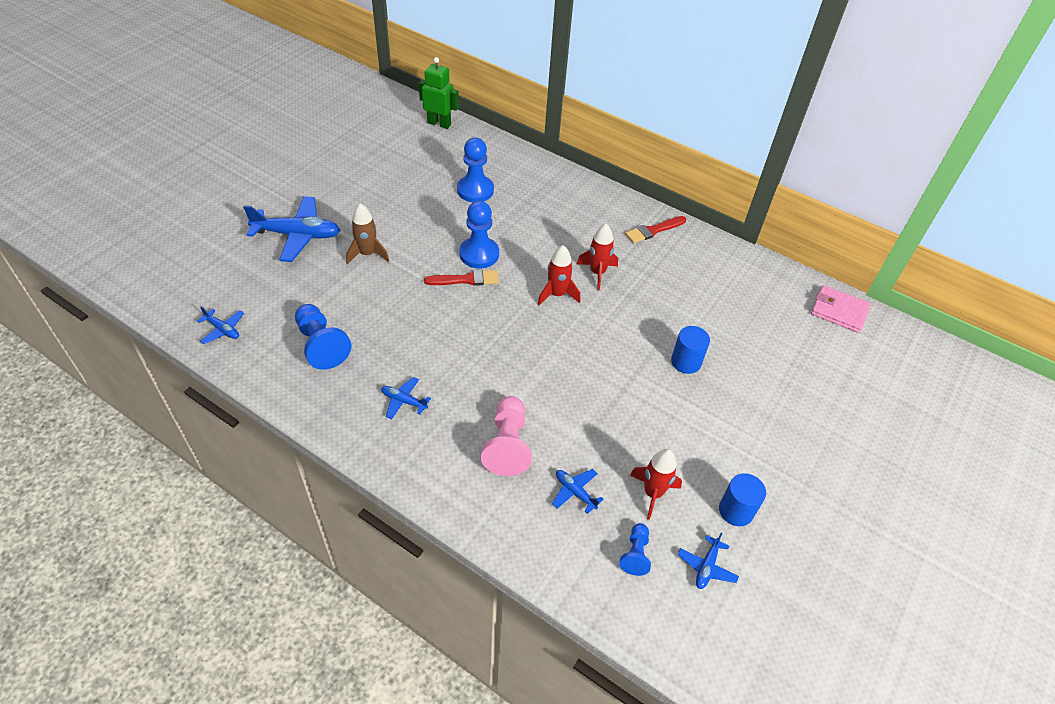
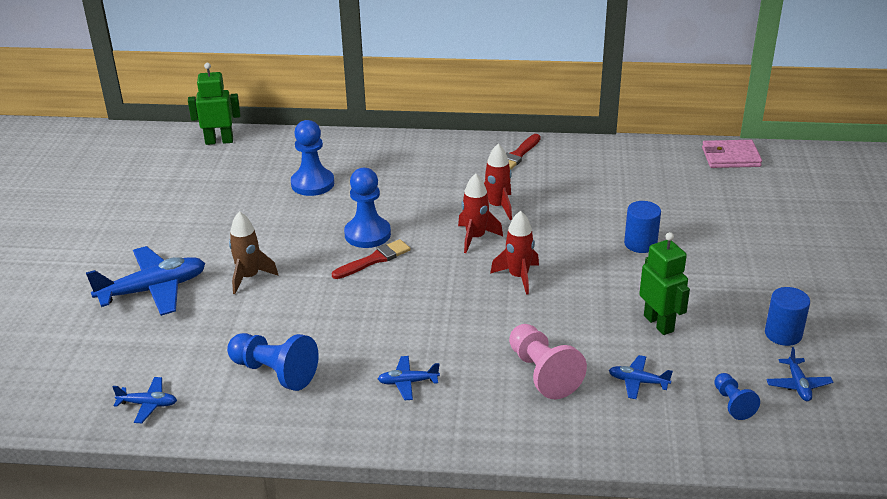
camera: 25 degrees left, 15 degrees down
(637, 446) = (659, 323): none -> green robot
(652, 493) = (704, 352): red rocket -> red rocket (518, 277)

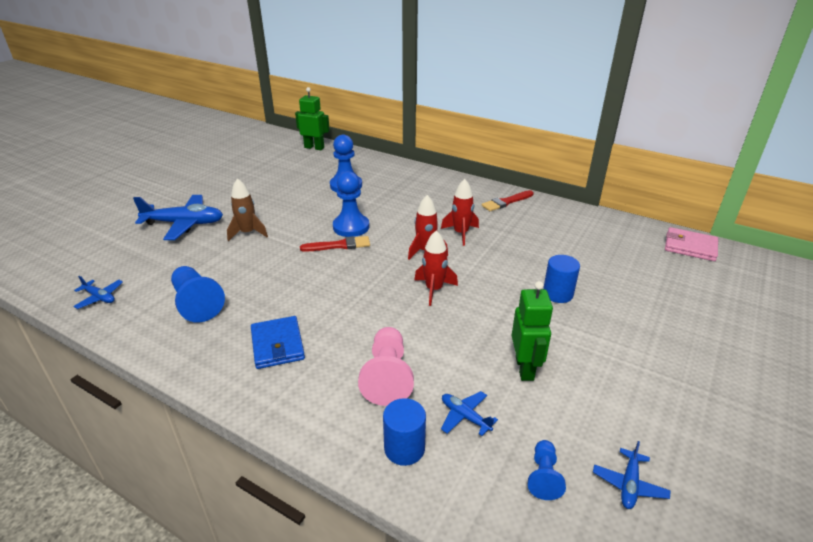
camera: 25 degrees right, 0 degrees up
(408, 382) = (277, 345): blue plane -> blue wallet
(783, 334) = (645, 422): blue cylinder -> blue cylinder (404, 448)

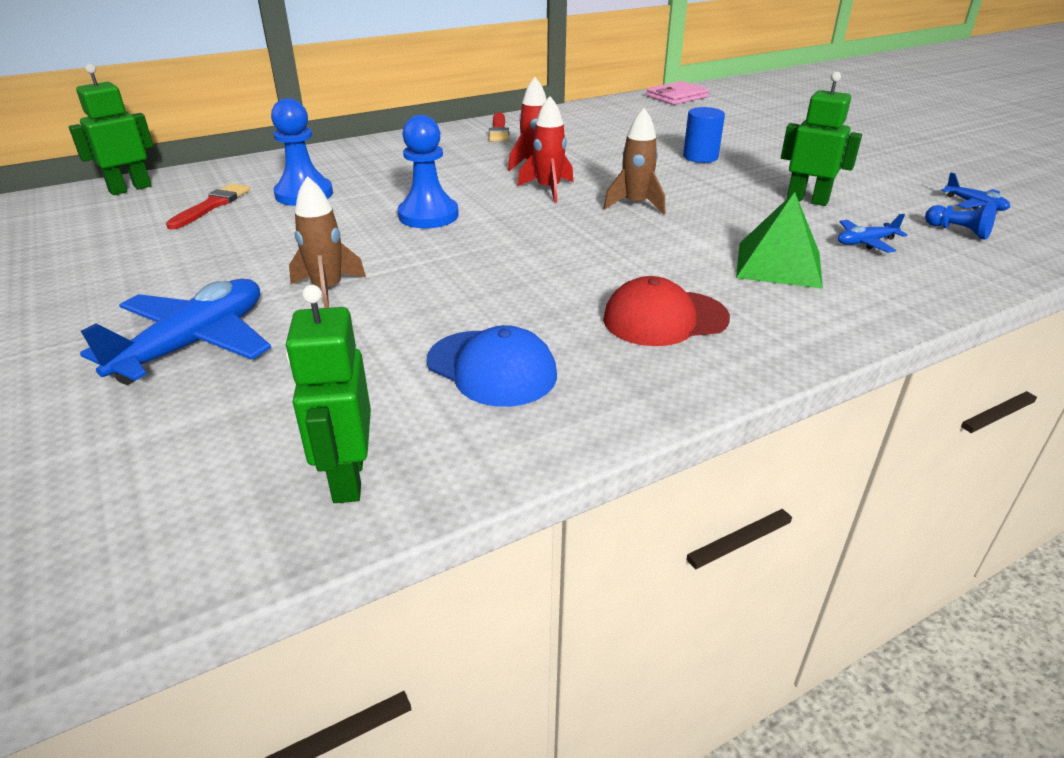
camera: 60 degrees left, 0 degrees up
(100, 297) = (347, 478): blue plane -> green robot
(196, 303) = (492, 368): blue pawn -> blue cap
(277, 345) = (664, 319): blue wallet -> red cap
(339, 245) = (466, 232): red brush -> red brush (212, 205)
(387, 376) = (779, 264): pink pawn -> green pyramid
(404, 448) = (901, 282): blue cylinder -> none
(434, 290) = (635, 204): red rocket -> brown rocket

